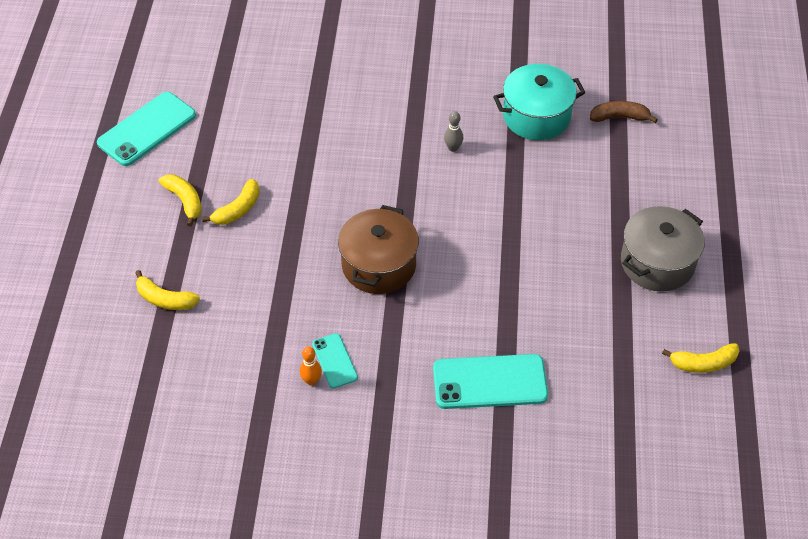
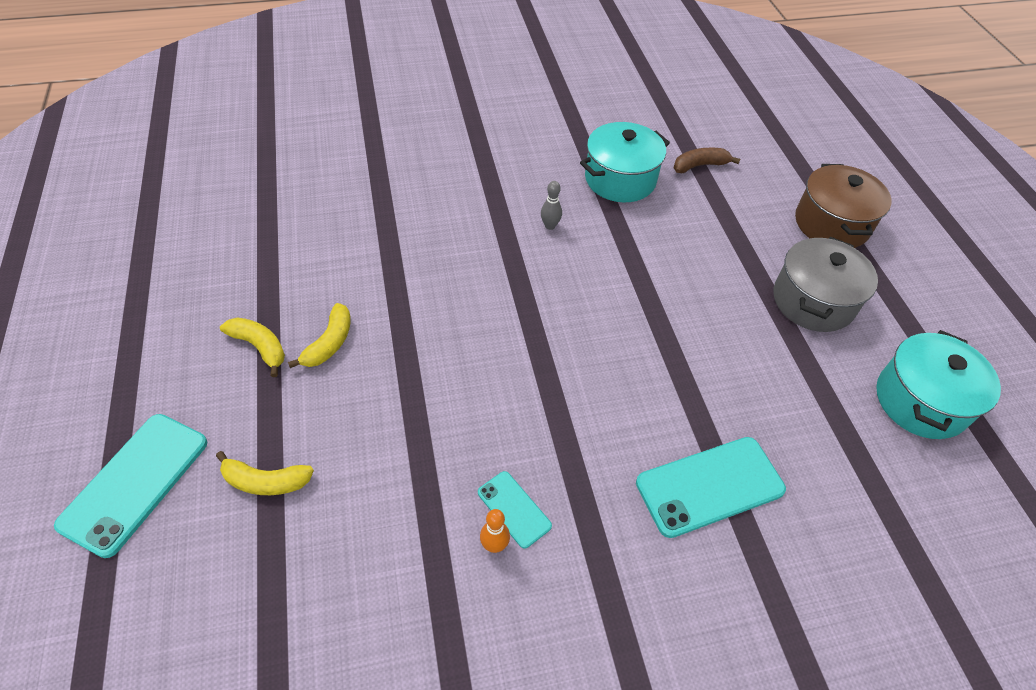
camera: 20 degrees left, 0 degrees up
(147, 129) = (191, 272): turquoise phone -> turquoise phone (135, 483)
(379, 265) = (521, 372): brown pot -> brown pot (831, 224)
(703, 363) = (920, 401): yellow banana -> turquoise pot

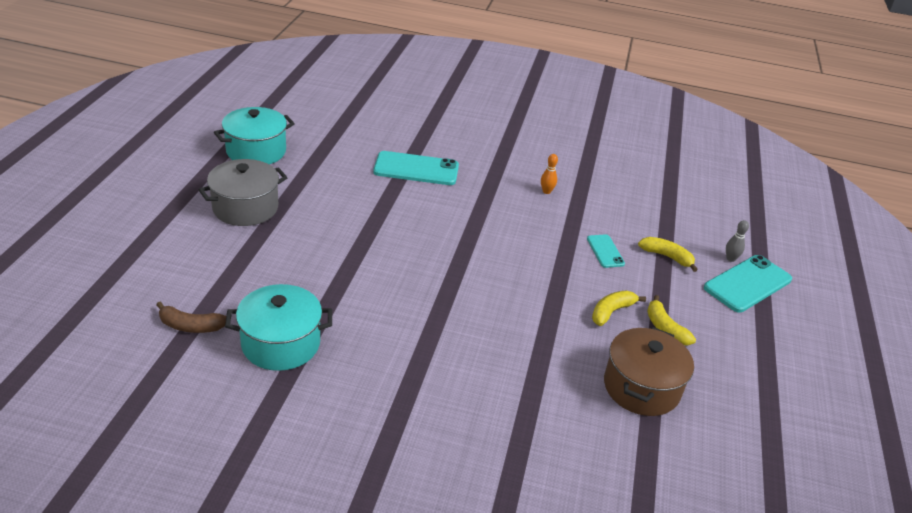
camera: 155 degrees left, 15 degrees down
(514, 509) = (528, 198): turquoise phone -> turquoise phone (605, 251)
(550, 226) = (386, 328): grey bowling pin -> grey bowling pin (730, 259)
(831, 224) = (153, 240): brown pot -> brown pot (641, 387)

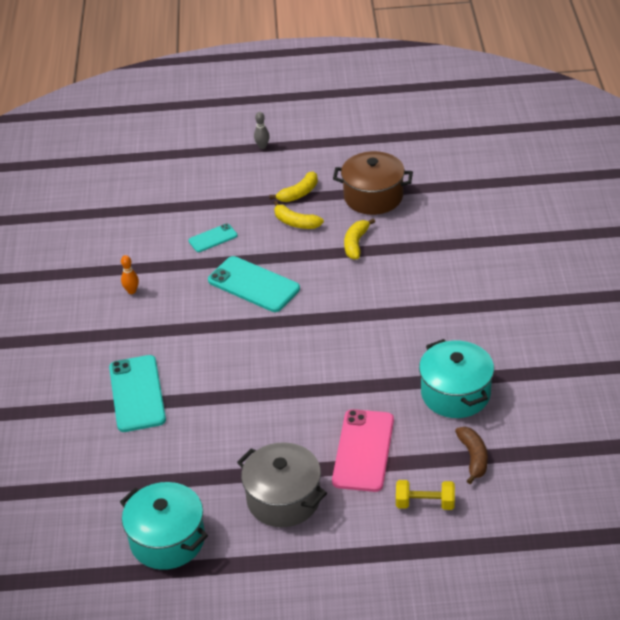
camera: 100 degrees left, 5 degrees up
(168, 278) = (425, 503): none -> yellow dumbbell
(259, 262) = (363, 450): none -> pink phone
(667, 257) = (200, 203): yellow banana -> yellow banana (356, 244)
(730, 259) = (182, 169): grey bowling pin -> grey bowling pin (262, 146)
(747, 284) = (213, 158): turquoise phone -> turquoise phone (253, 285)

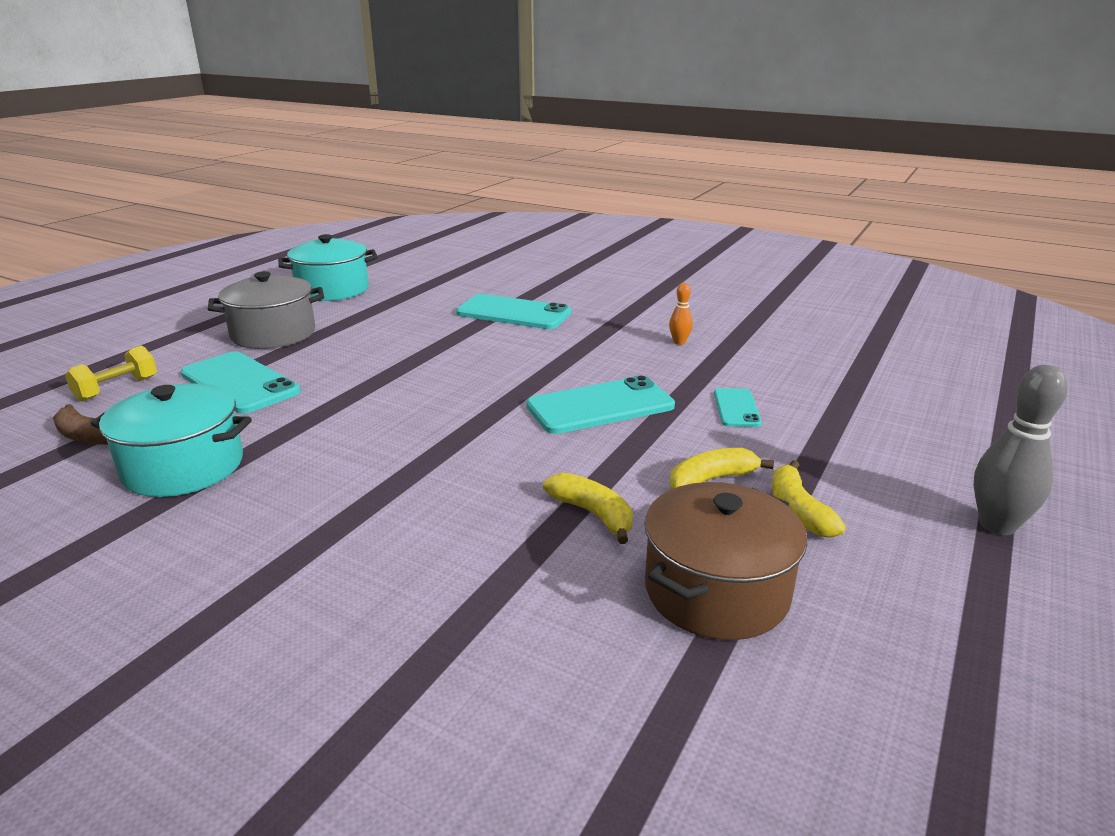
camera: 120 degrees right, 15 degrees down
(262, 146) = (997, 525): grey bowling pin -> grey bowling pin, size x1.86
(363, 450) = (240, 383): pink phone -> turquoise phone

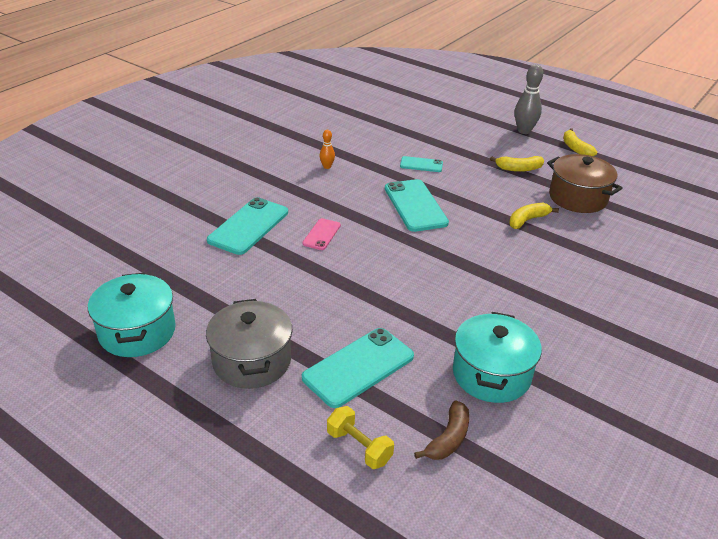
camera: 85 degrees left, 10 degrees up
(504, 349) = (321, 234): none -> pink phone
(711, 480) = (494, 184): yellow banana -> yellow banana (575, 148)

